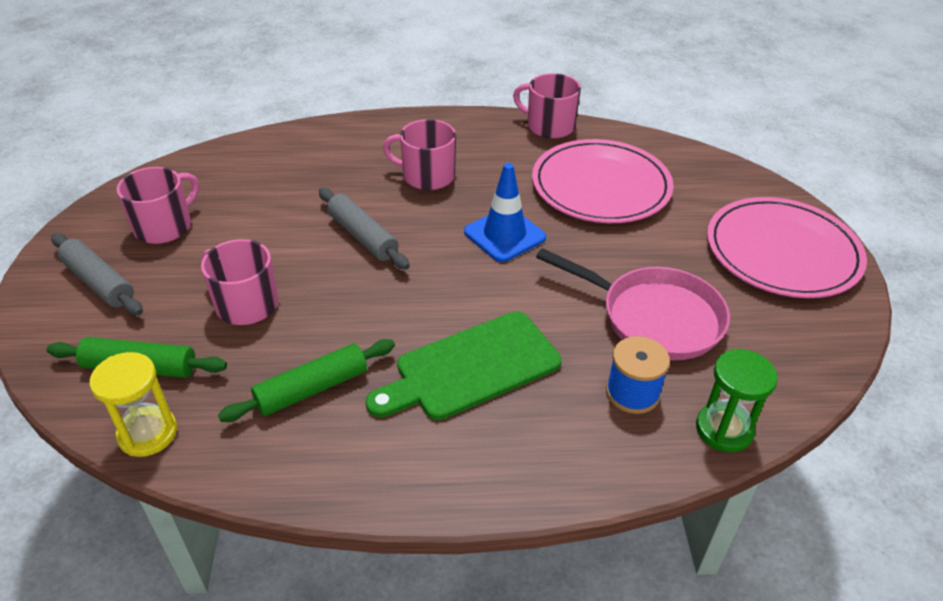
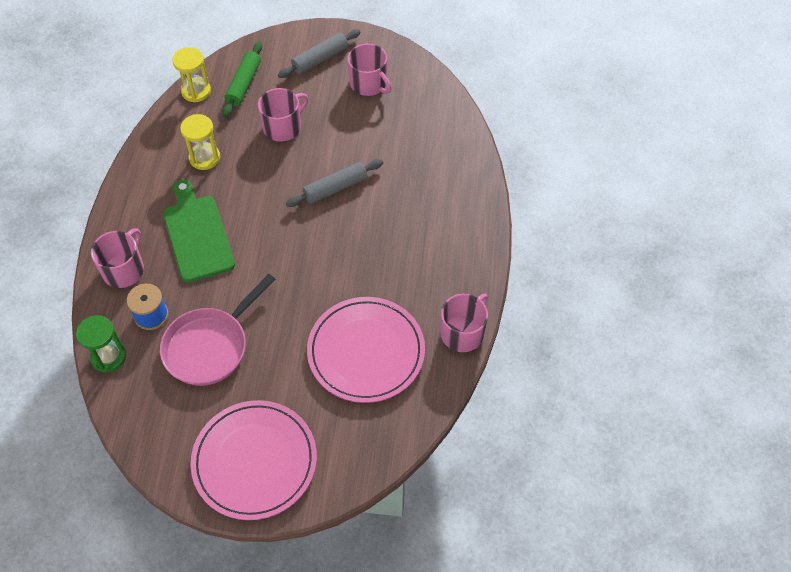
camera: 100 degrees right, 15 degrees up
(312, 389) = (204, 158): green rolling pin -> yellow hourglass
(427, 176) = (401, 232): pink mug -> pink mug (124, 269)
(504, 235) = (318, 273): blue traffic cone -> none

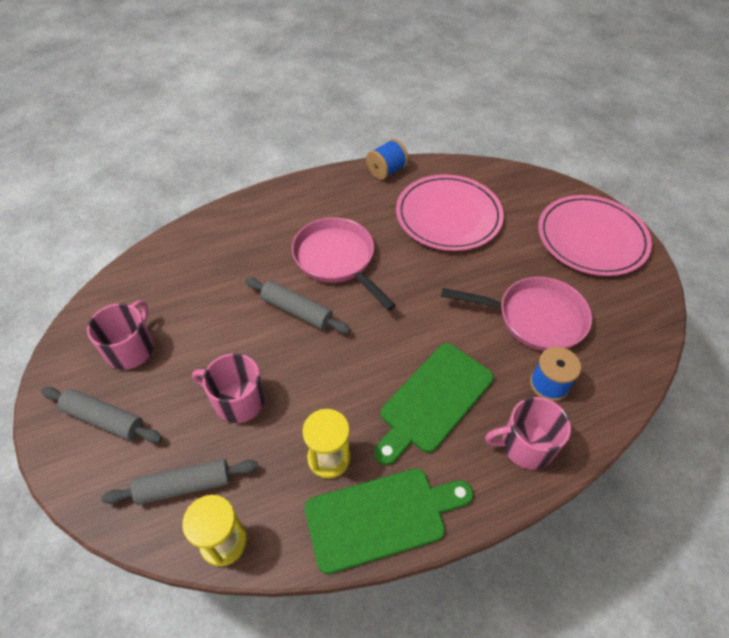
camera: 120 degrees left, 5 degrees down
(108, 357) = (618, 393): green hourglass -> none
(148, 167) = (381, 517): none -> green cutting board
(244, 84) = (184, 485): green rolling pin -> grey rolling pin
(370, 237) = (337, 260): none -> pink pan
(463, 332) = (386, 171): pink mug -> blue spool

